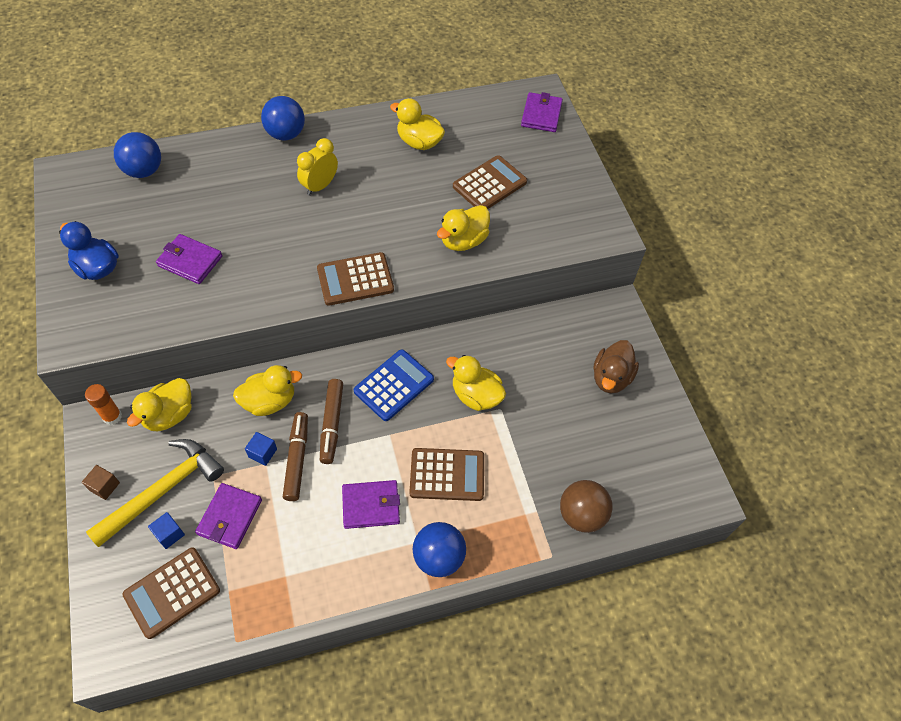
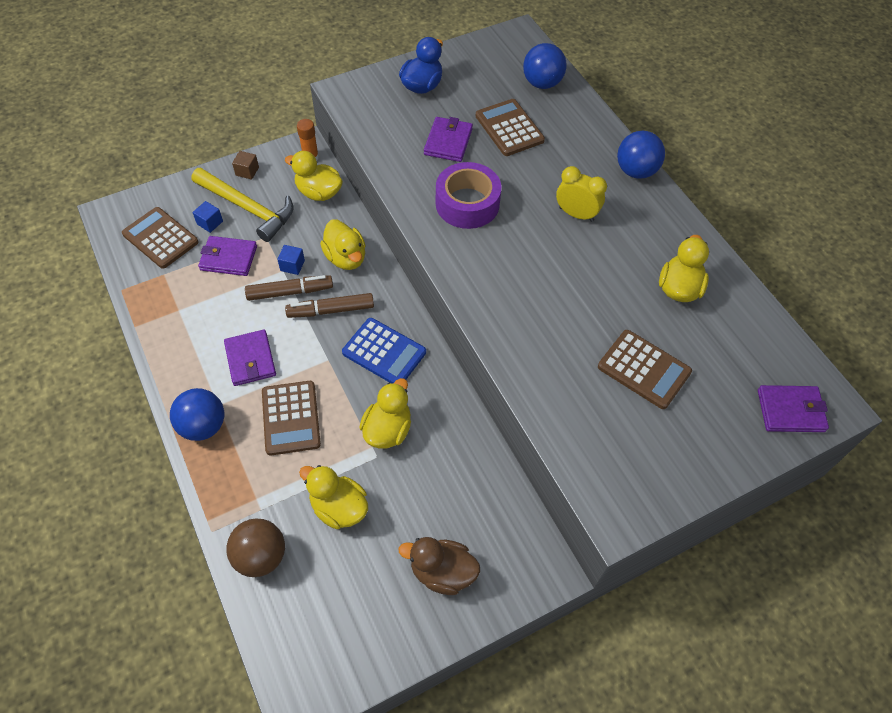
camera: 80 degrees right, 0 degrees up
(278, 262) = (467, 203): none -> purple tape
(355, 279) = (464, 269): brown calculator -> brown calculator (509, 128)
(463, 241) = (547, 356): yellow duck -> yellow duck (339, 507)

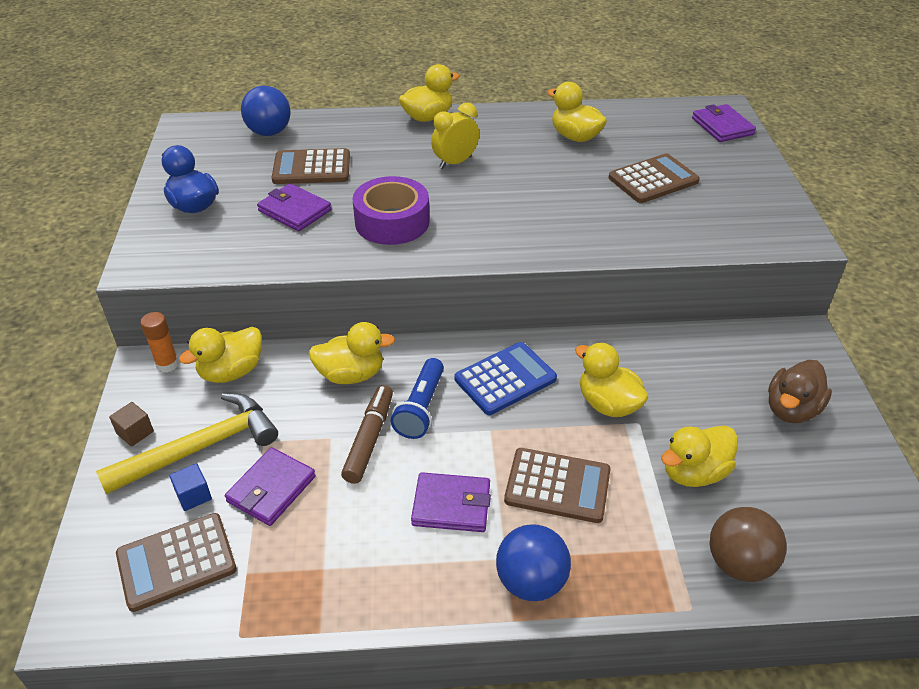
camera: 65 degrees left, 15 degrees down
(292, 265) = (329, 426): blue cube -> none
(331, 310) = (421, 408): brown marker -> blue flashlight
(636, 171) = (428, 117): blue ball -> yellow duck
(790, 411) = (722, 126): purple wallet -> purple wallet turned 45 degrees counterclockwise

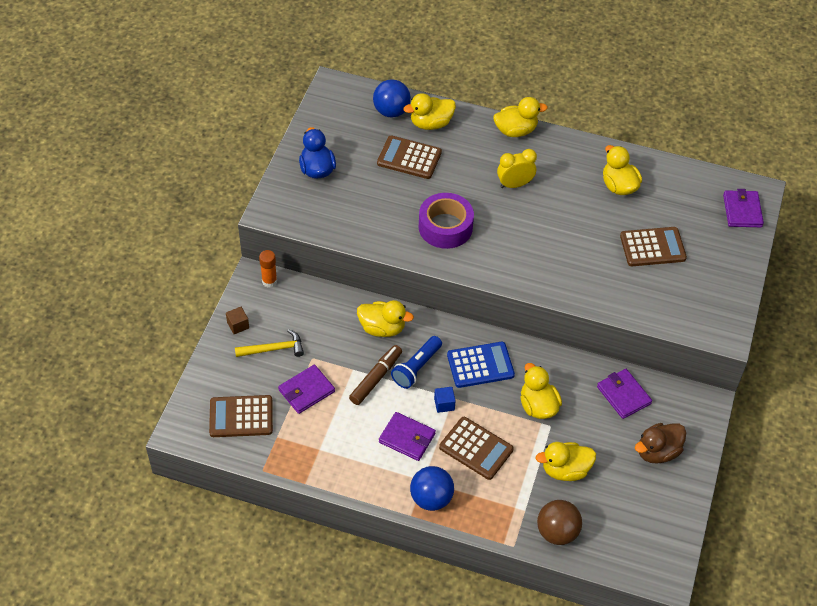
camera: 20 degrees right, 10 degrees up
(193, 495) = (261, 379): blue cube -> blue cube (444, 404)
(201, 447) = (274, 349): yellow hammer -> yellow hammer, size x0.62
(231, 372) = (307, 300): yellow duck -> yellow duck (431, 123)
(295, 211) = (383, 196): purple wallet -> purple wallet (623, 395)

